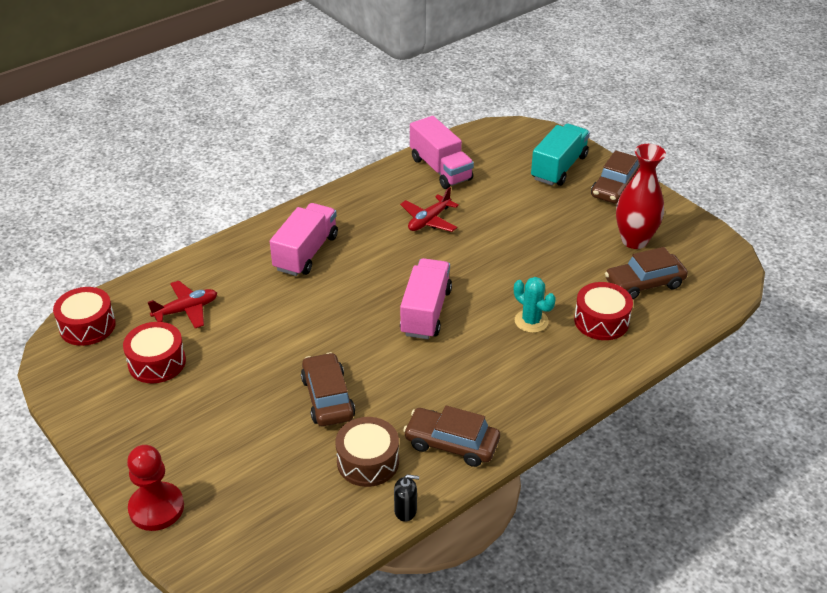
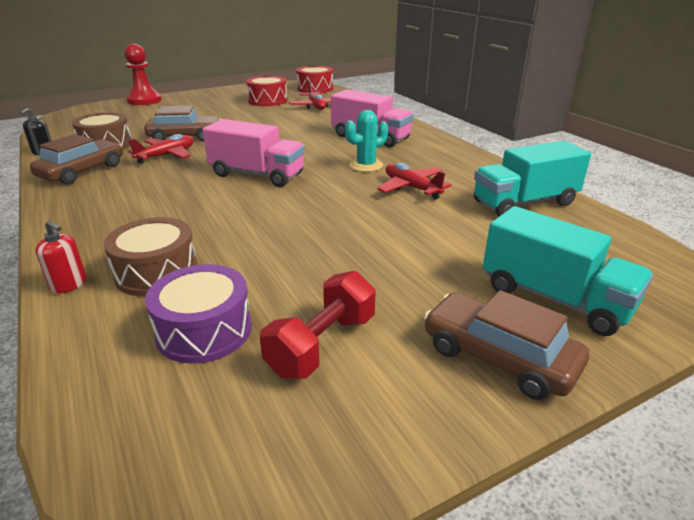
camera: 100 degrees right, 10 degrees down
(391, 392) = (167, 155): none -> red plane
(441, 169) = (524, 203): pink truck -> turquoise truck
(531, 321) = (199, 224): turquoise cactus -> turquoise cactus (366, 165)
(601, 321) = (157, 272): red drum -> brown drum
(632, 356) = (69, 284): none -> red soap dispenser
(634, 240) = (322, 345): red vase -> red dumbbell
(644, 283) = (204, 330): brown car -> purple drum

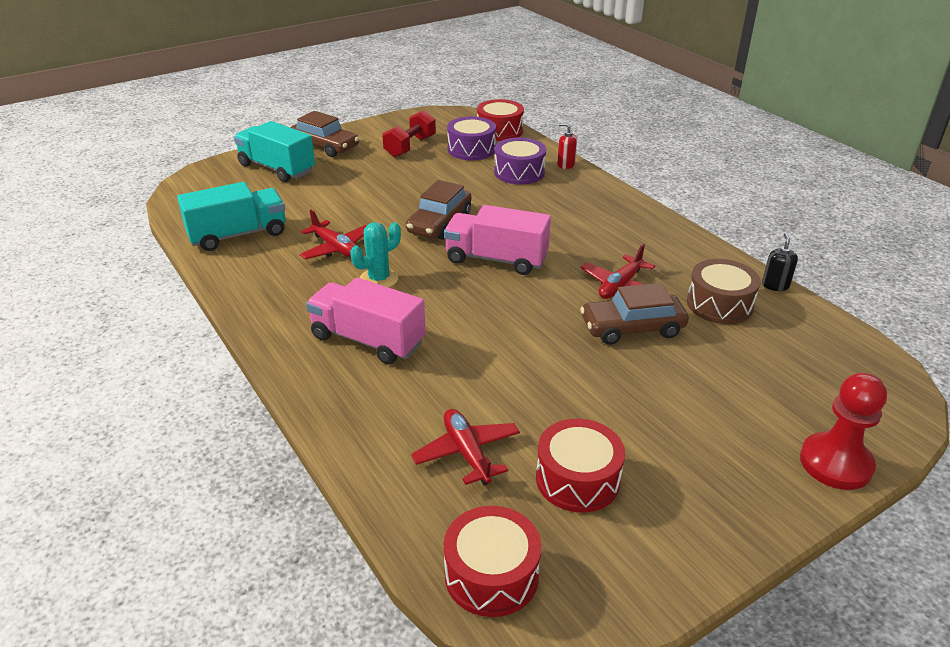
camera: 175 degrees right, 5 degrees up
(82, 171) = (685, 256): brown car -> brown car (439, 223)
(107, 392) = (500, 131): none -> red drum
(157, 272) = (519, 172): brown drum -> purple drum

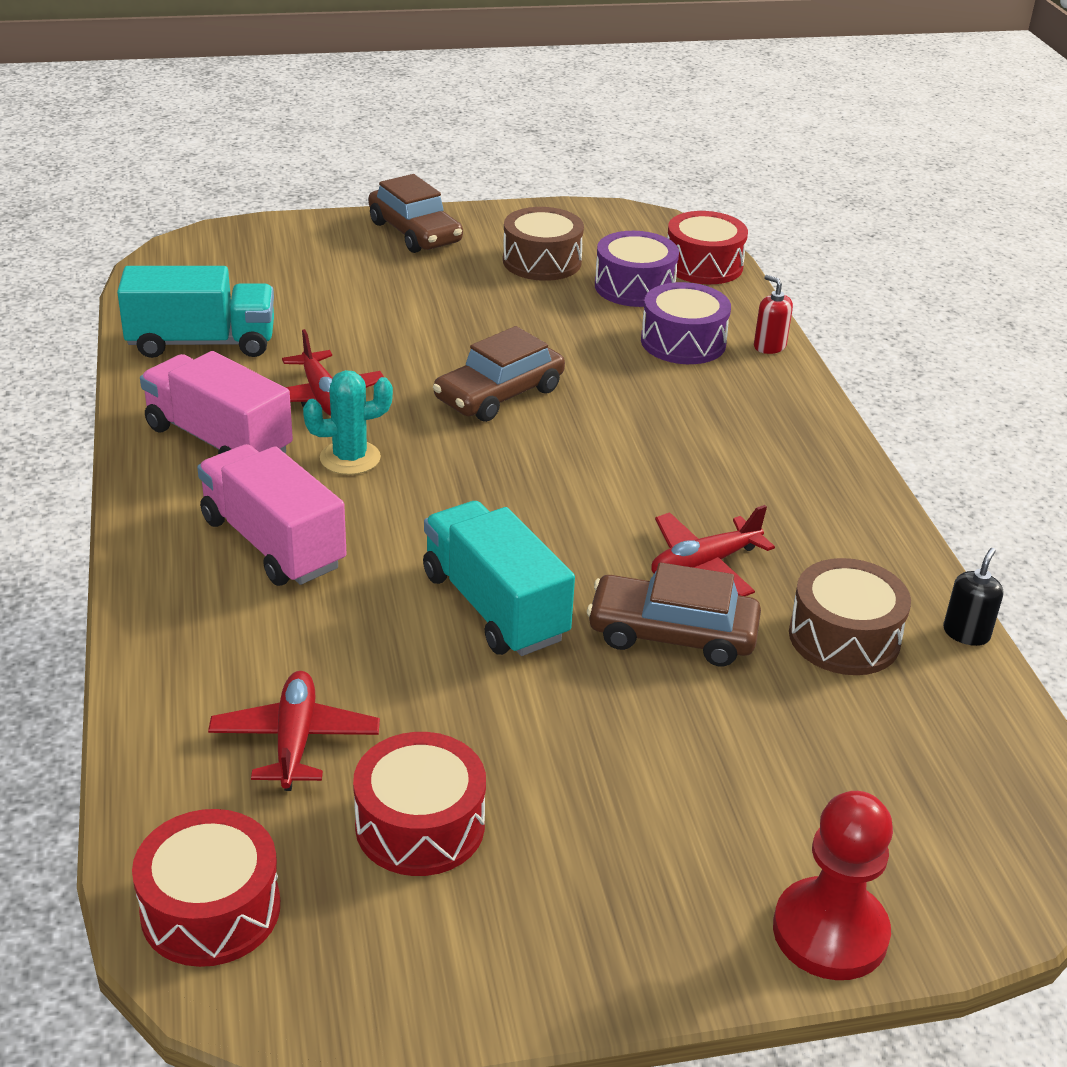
camera: 20 degrees right, 0 degrees up
(276, 168) = (321, 253): turquoise truck -> turquoise truck (494, 607)
(410, 147) = (542, 261): red dumbbell -> brown drum
(496, 259) = (543, 473): pink truck -> pink truck (218, 440)

